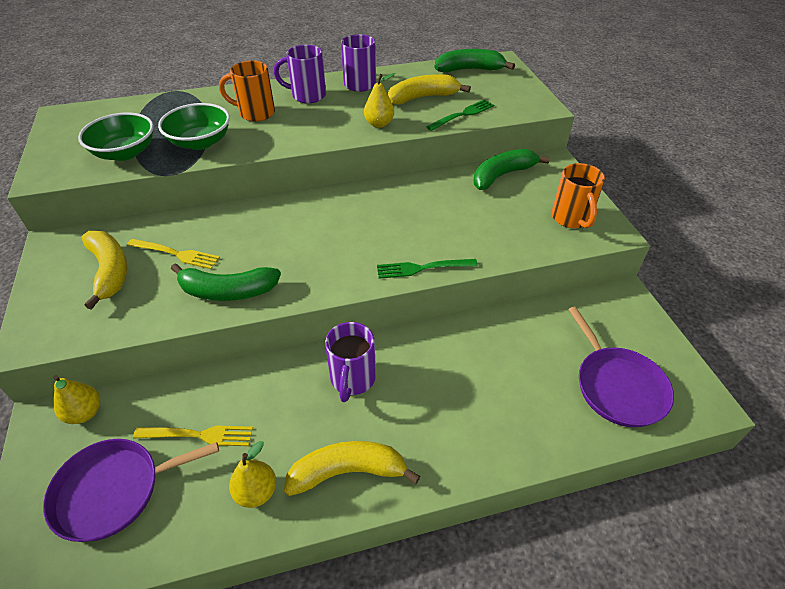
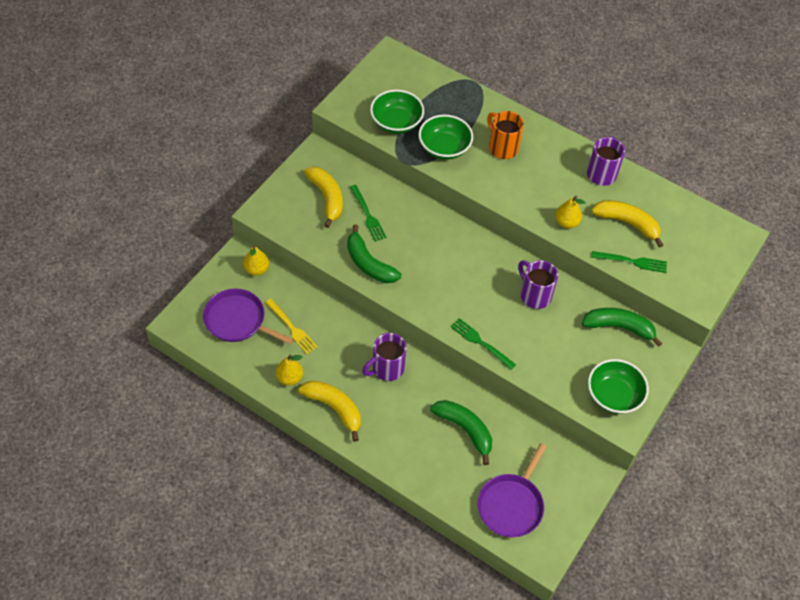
camera: 45 degrees right, 10 degrees up
(110, 271) = (327, 198): yellow banana -> yellow banana turned 45 degrees counterclockwise
(176, 254) = (367, 215): yellow fork -> green fork
(307, 96) = (553, 157): purple mug -> purple mug (534, 295)
(469, 69) = (701, 224): green banana -> green banana (465, 429)
(571, 219) = (613, 395): orange mug -> green bowl

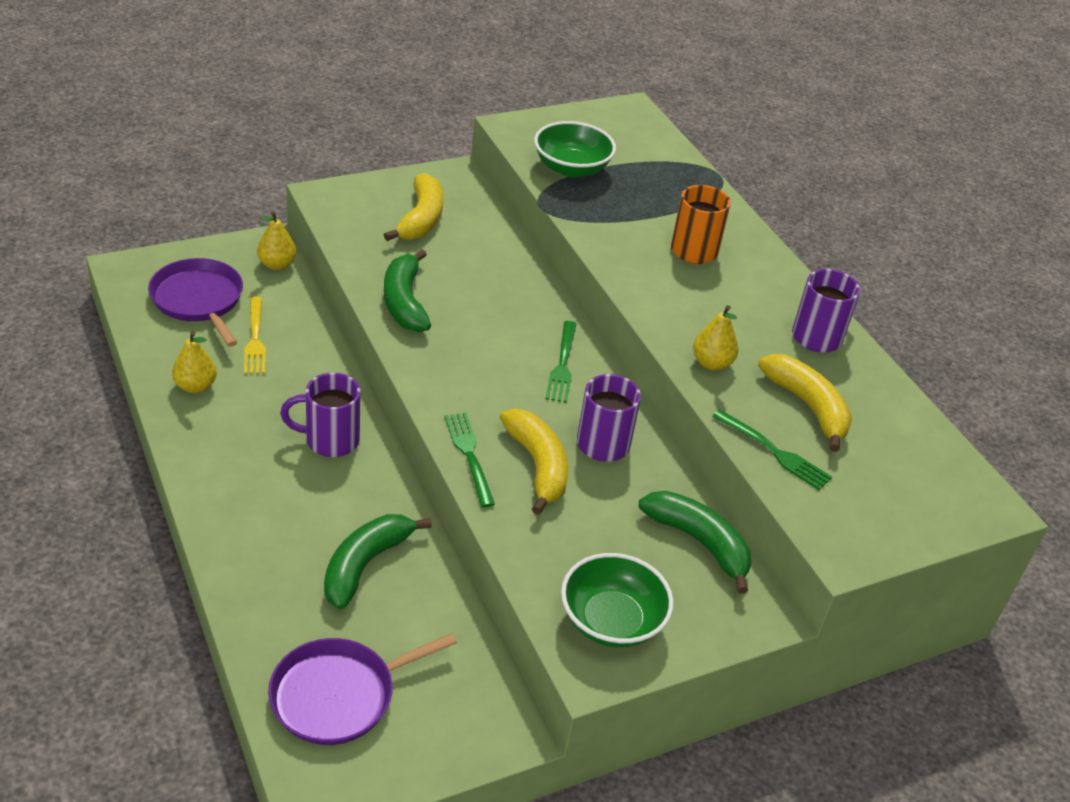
camera: 30 degrees right, 15 degrees down
(334, 408) = (215, 446): yellow banana -> yellow banana (538, 466)
(367, 215) = (455, 256): green fork -> green fork (562, 365)
(444, 148) = (611, 216): green bowl -> none
(465, 429) = (365, 565): green banana -> green banana turned 135 degrees counterclockwise

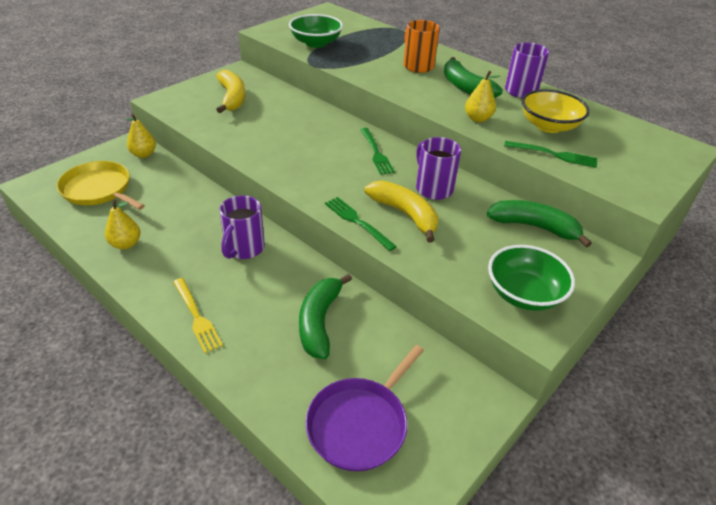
camera: 20 degrees left, 0 degrees up
(199, 300) = (99, 189): purple pan -> yellow pan
(255, 339) = (153, 202): yellow fork -> yellow fork (196, 316)
(329, 440) = (244, 249): purple mug -> purple mug turned 45 degrees counterclockwise
(404, 302) = (252, 145): green banana -> green banana (465, 87)
(808, 406) = (549, 126): yellow banana -> yellow bowl

